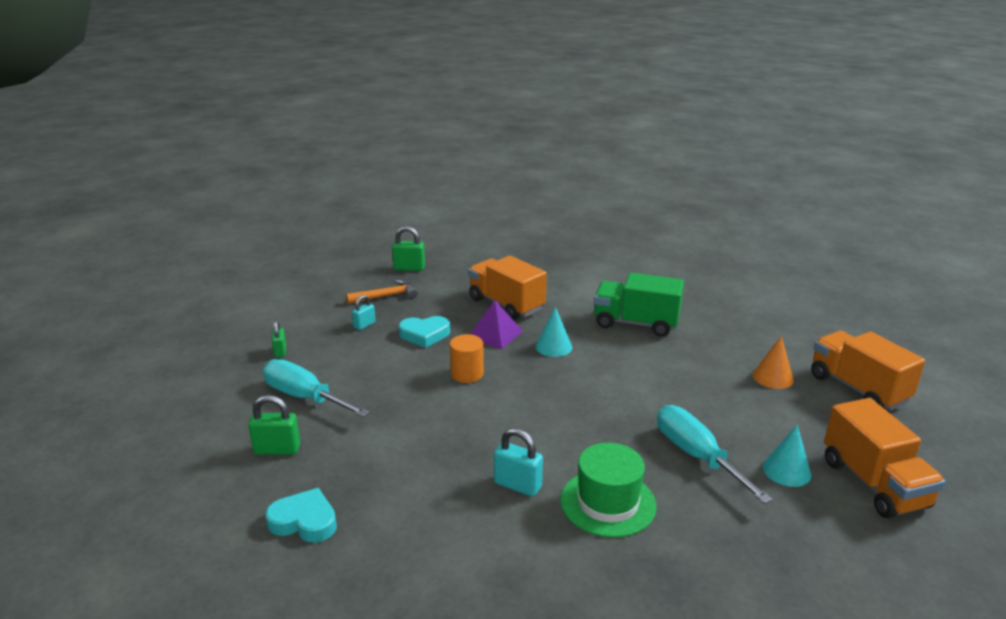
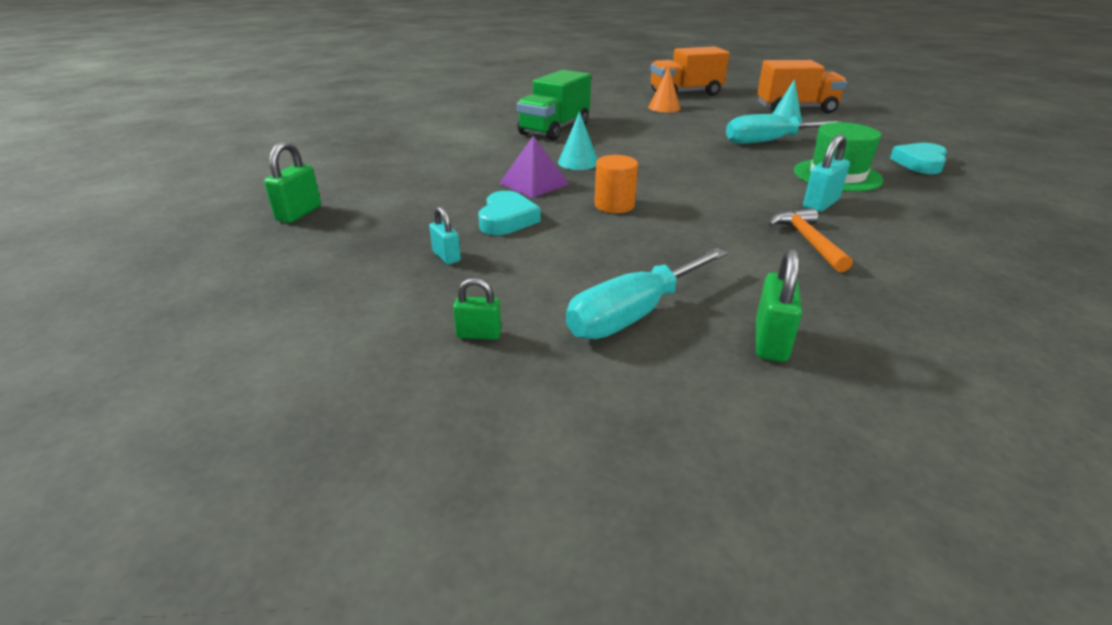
camera: 75 degrees left, 5 degrees up
(304, 521) = (923, 323): turquoise heart -> turquoise heart (919, 163)
(386, 296) = (370, 235): orange hammer -> orange hammer (808, 241)
(506, 304) = (468, 171): orange truck -> none

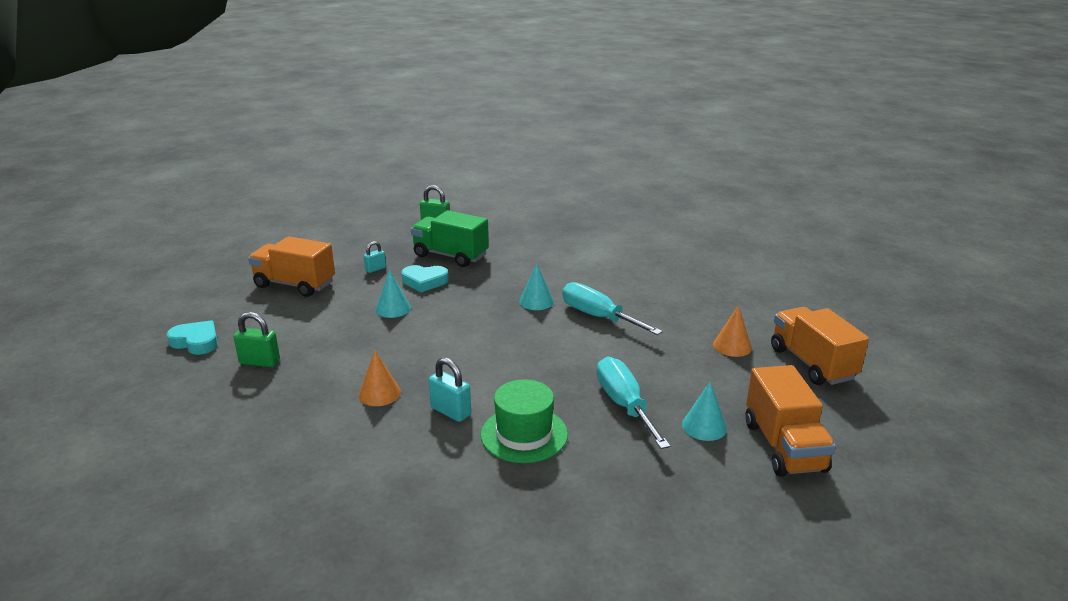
camera: 85 degrees right, 5 degrees down
(479, 334) = (295, 285): green padlock -> orange truck
(534, 183) = (487, 286): purple pyramid -> none
(554, 129) = (622, 288): green truck -> green truck (450, 256)
(588, 239) = (393, 308): none -> turquoise cone
(614, 205) = (447, 317): orange cylinder -> none
(633, 314) = (299, 323): turquoise screwdriver -> turquoise screwdriver (598, 317)
(808, 241) = (379, 393): orange hammer -> orange cone
(919, 163) = (575, 507): turquoise heart -> turquoise heart (196, 342)

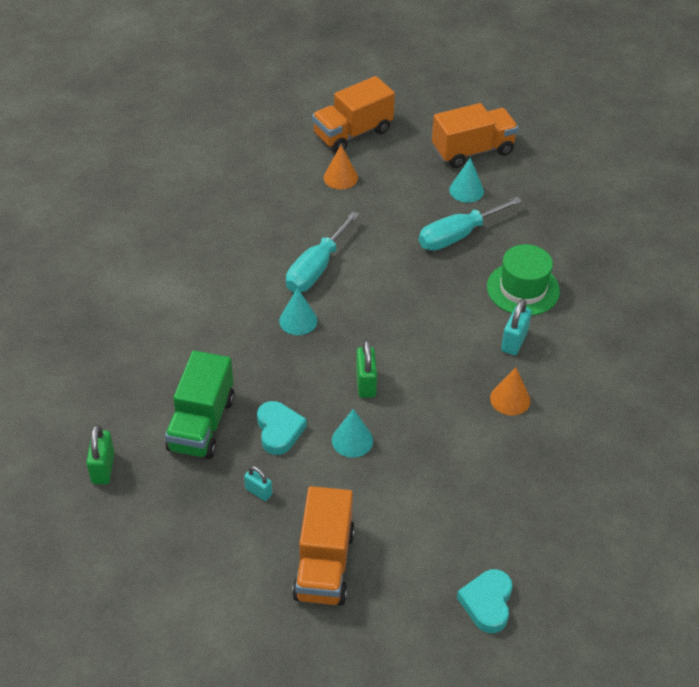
camera: 105 degrees left, 20 degrees up
(260, 362) = (500, 519): green padlock -> green padlock (366, 383)

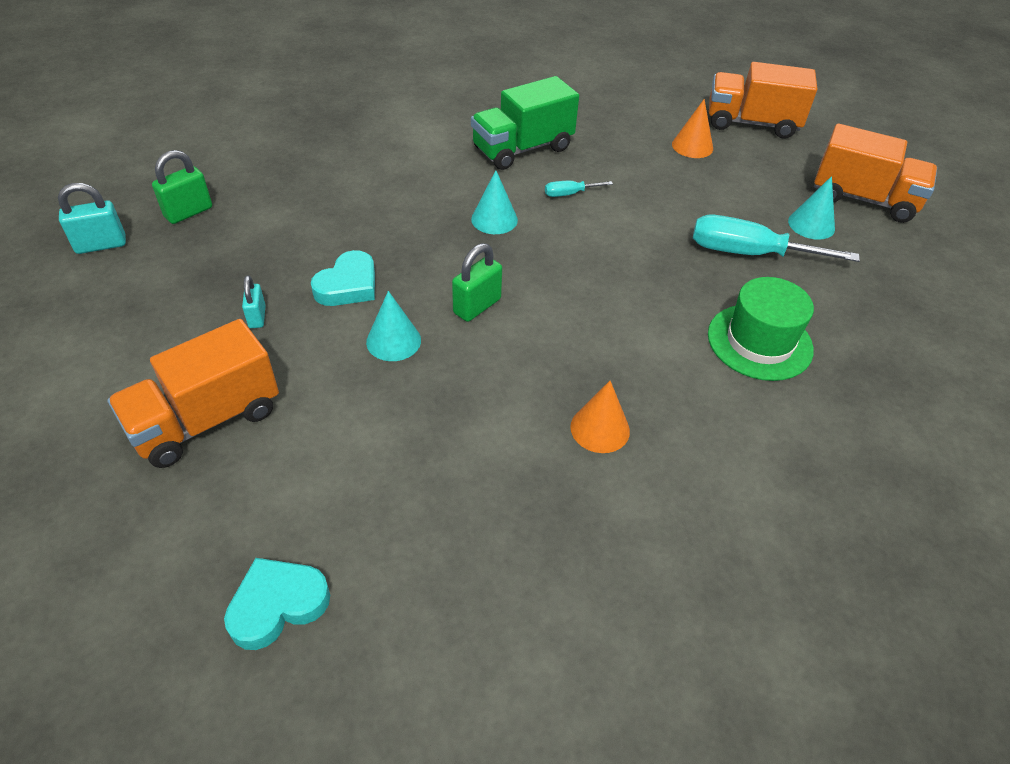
camera: 45 degrees right, 0 degrees up
(202, 424) = (301, 236): green truck -> green truck (522, 149)
(316, 268) = (569, 194): turquoise screwdriver -> turquoise screwdriver, size x0.47
(514, 341) = (681, 380): turquoise padlock -> turquoise padlock (101, 245)

